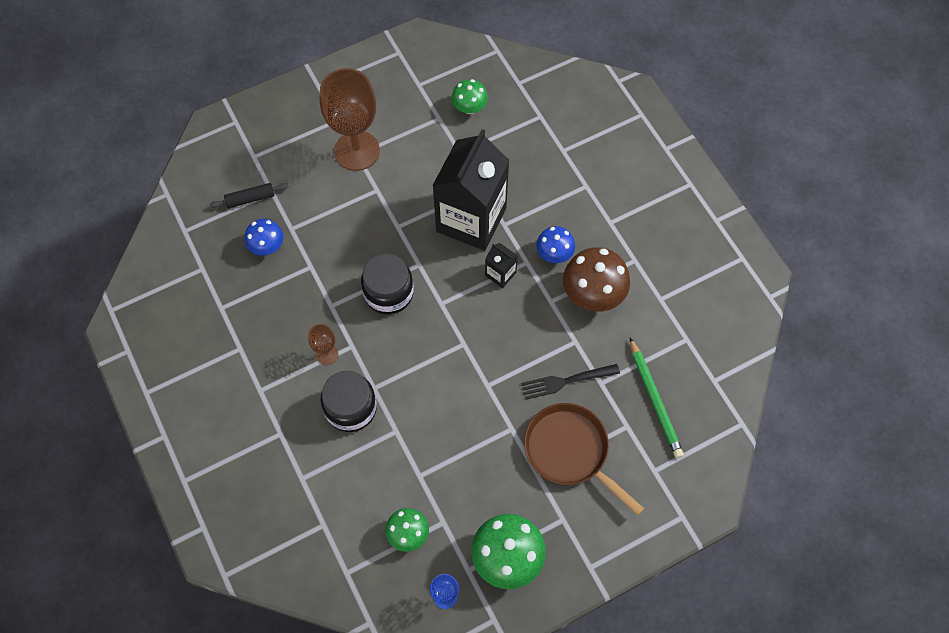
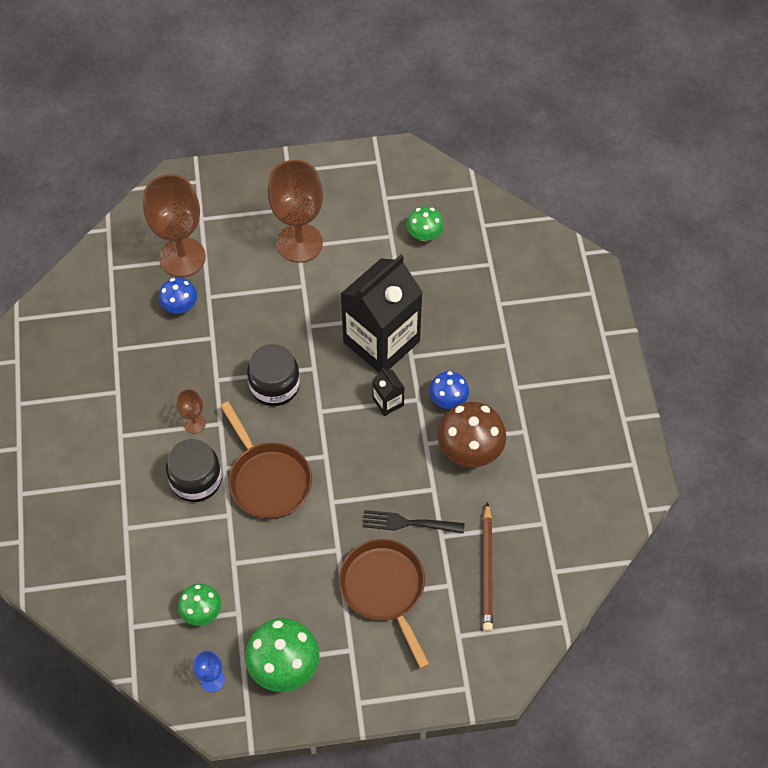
camera: 20 degrees right, 5 degrees down
(250, 199) = (182, 257): black rolling pin -> brown goblet
(419, 385) = (268, 479): none -> brown pan
(654, 400) = (487, 569): green pencil -> brown pencil

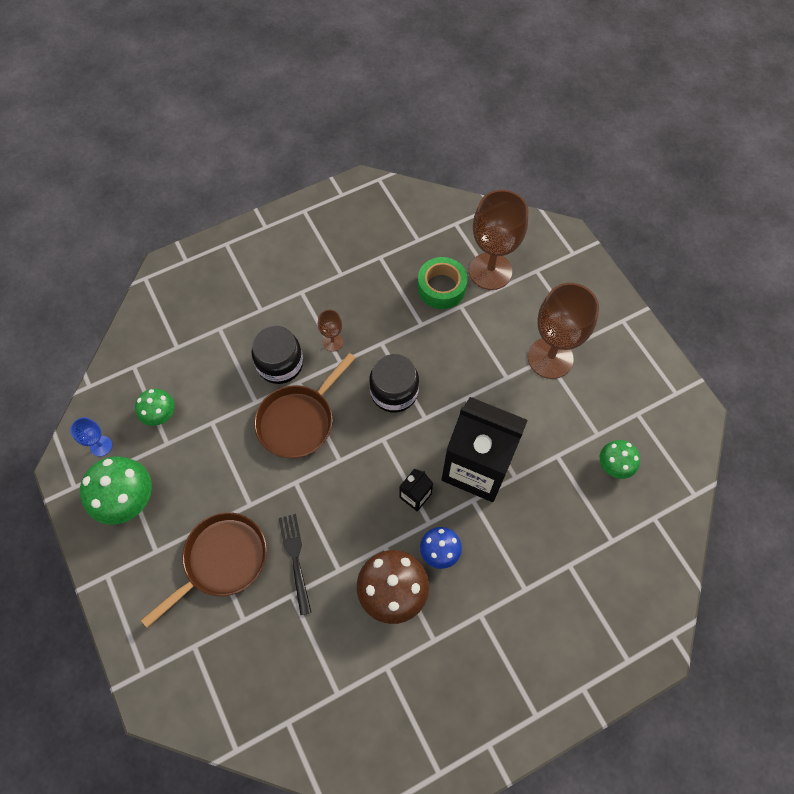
camera: 70 degrees right, 5 degrees up
(180, 306) = (441, 288): blue mushroom -> green tape
(487, 569) = (270, 652): brown pencil -> none

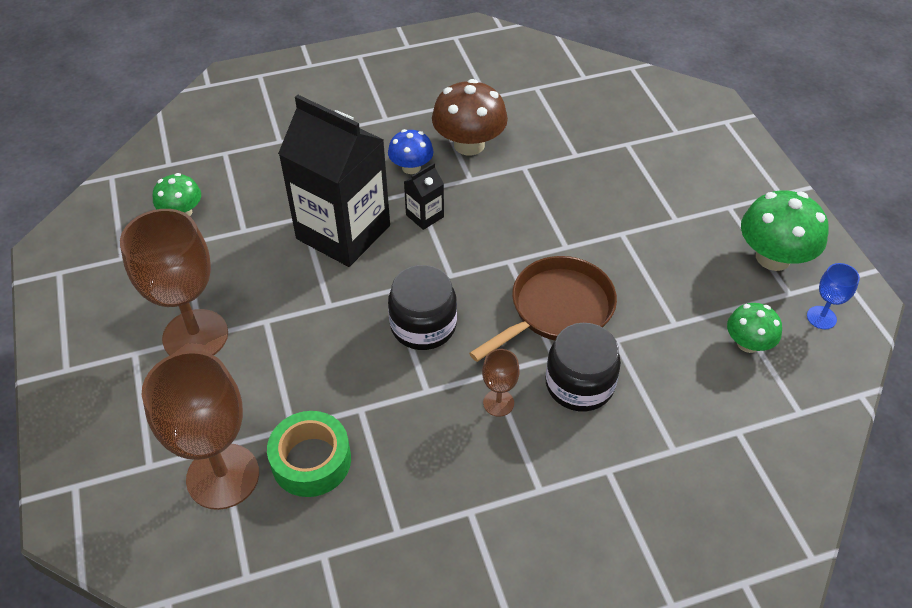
camera: 170 degrees left, 15 degrees down
(221, 561) = (652, 189): brown pan -> none
(295, 559) = (570, 181): black fork -> none

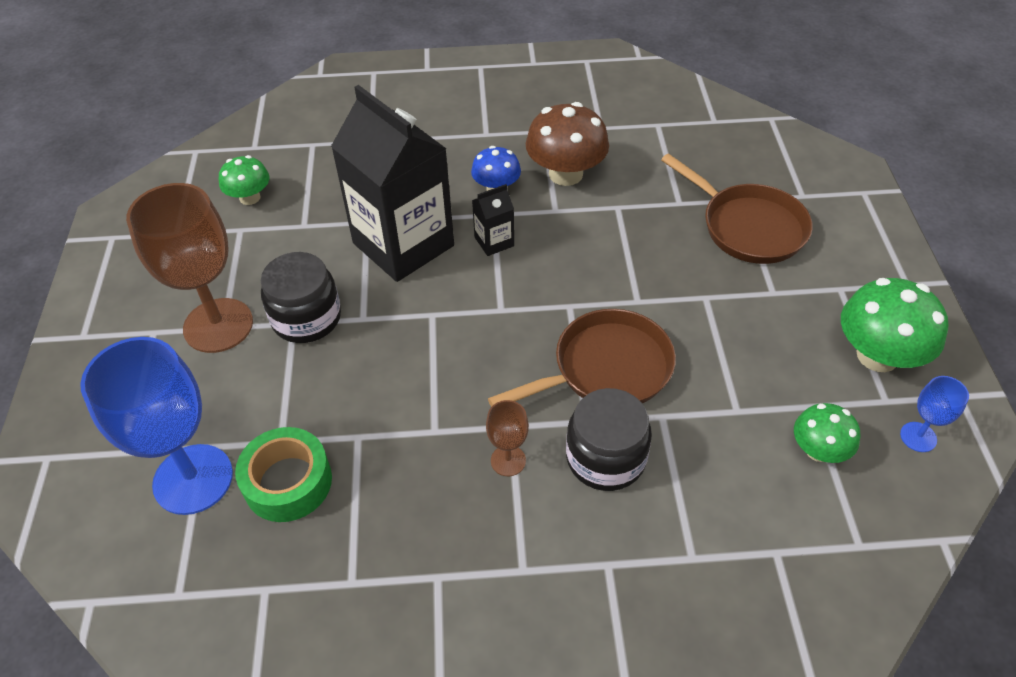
camera: 15 degrees right, 0 degrees up
(223, 476) = (193, 479): brown goblet -> blue goblet
(423, 325) = (454, 359): black jar -> black jar (306, 318)
(639, 166) = (747, 226): none -> brown pan

